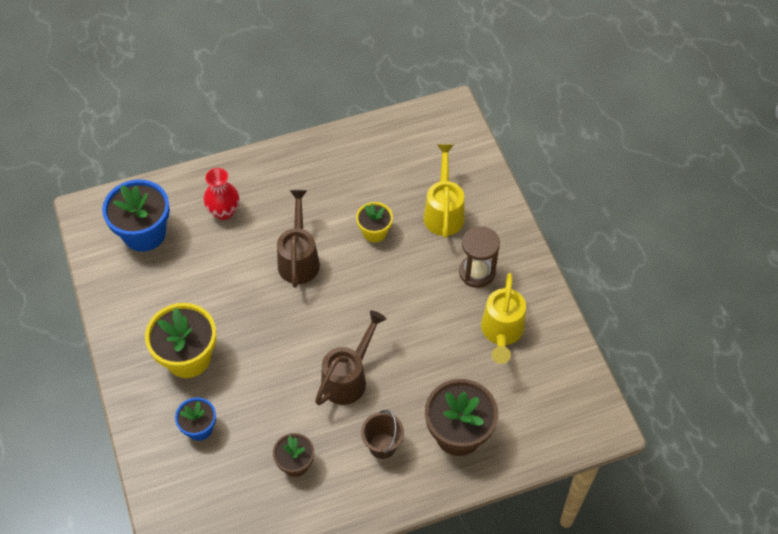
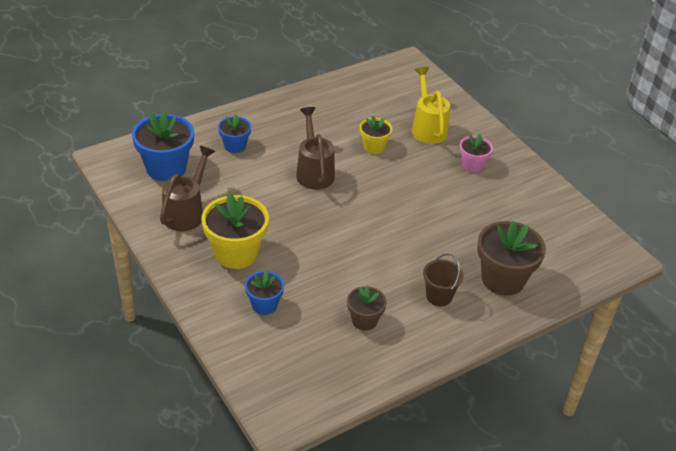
camera: 15 degrees left, 15 degrees down
(224, 211) = (235, 146): red vase -> blue flower pot
(348, 378) = (389, 250): brown watering can -> brown watering can (186, 212)
(477, 272) = (472, 165): brown hourglass -> pink flower pot
(501, 332) = (510, 203): yellow watering can -> none

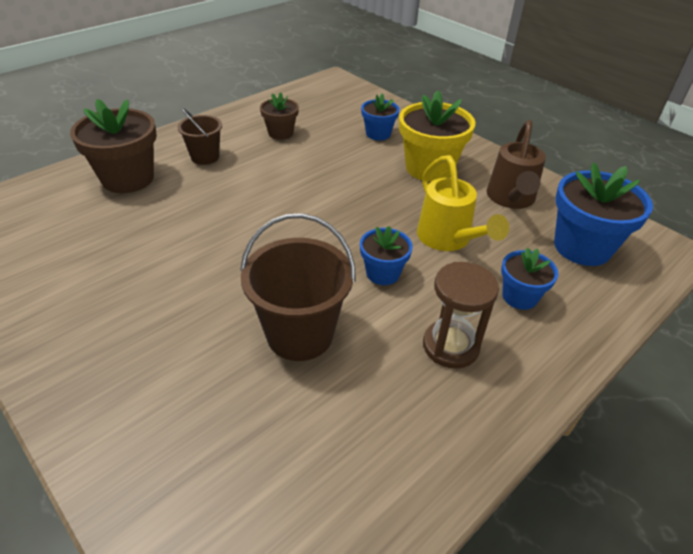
camera: 170 degrees right, 0 degrees up
(292, 129) = (450, 346): none -> brown hourglass
(314, 171) = (383, 273): brown watering can -> blue flower pot
(374, 147) = (300, 334): yellow flower pot -> brown bucket
(428, 128) = (198, 399): yellow watering can -> yellow watering can (448, 239)
(472, 165) = (126, 326): pink flower pot -> none

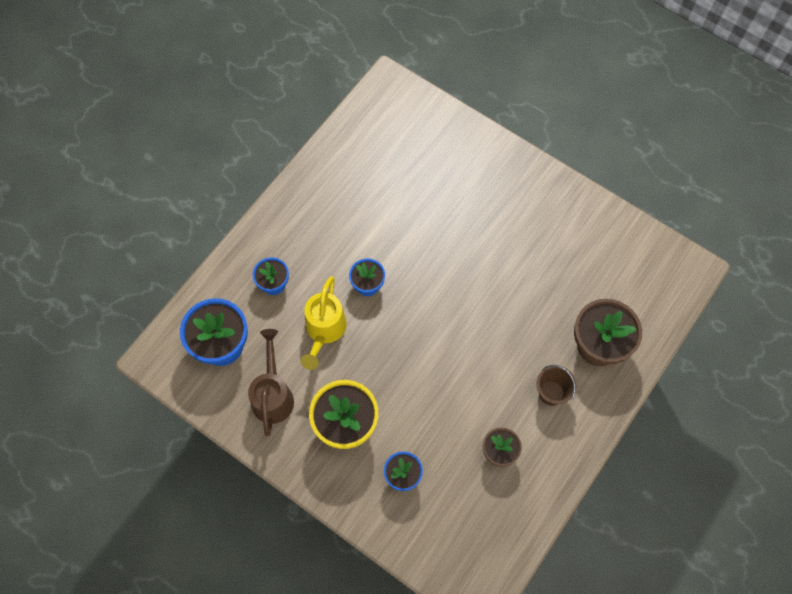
camera: 170 degrees right, 25 degrees up
(300, 334) = (409, 224): brown bucket -> none
(448, 239) = (324, 331): yellow watering can -> yellow watering can turned 135 degrees counterclockwise
(450, 346) = (318, 235): brown hourglass -> none

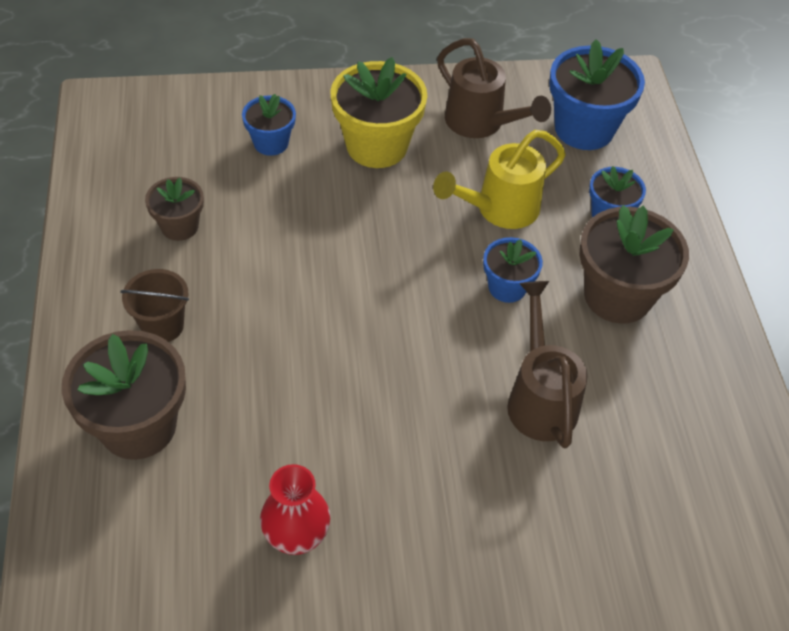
camera: 135 degrees right, 15 degrees down
(322, 240) = (617, 296): none -> brown flower pot
(324, 331) = (499, 209): yellow watering can -> yellow watering can turned 90 degrees counterclockwise
(410, 223) = (540, 398): none -> brown watering can
(565, 245) = (296, 537): none -> red vase

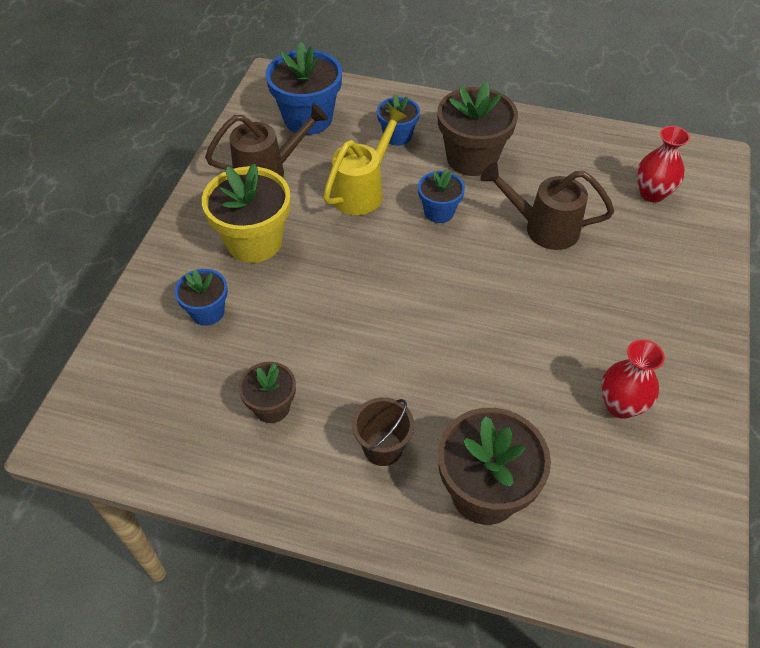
camera: 65 degrees left, 0 degrees up
(499, 209) = (362, 191): yellow watering can -> yellow watering can turned 135 degrees counterclockwise
(679, 514) = (652, 193): none -> red vase

